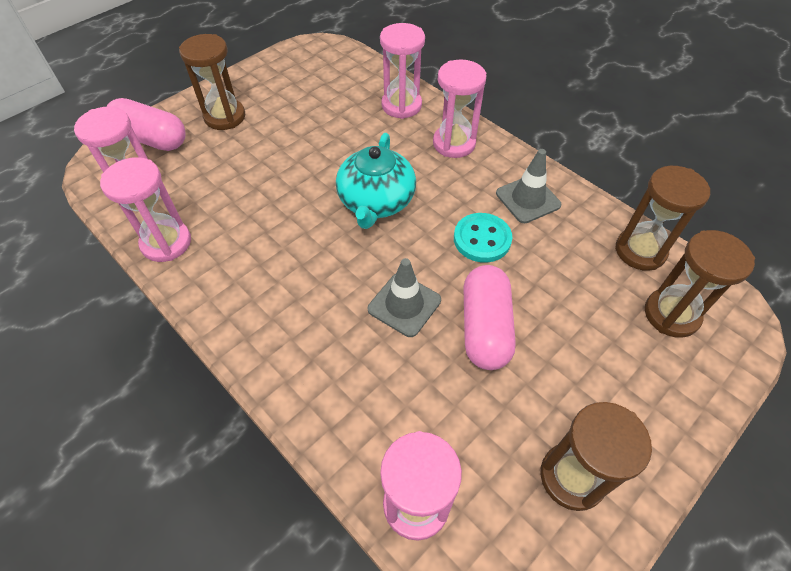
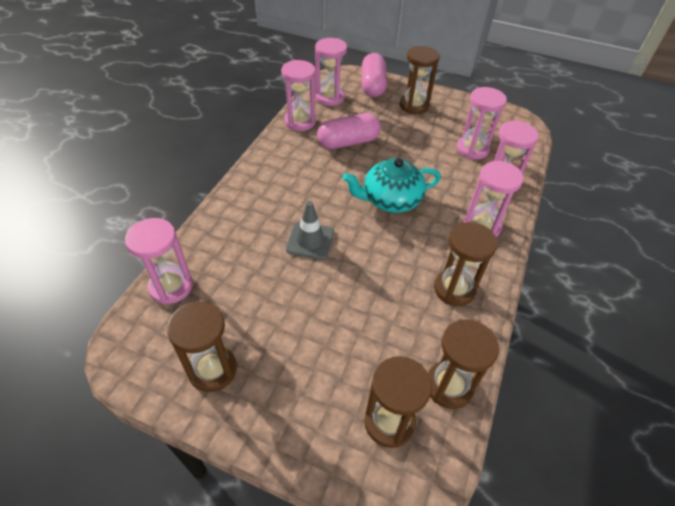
camera: 65 degrees right, 5 degrees down
(336, 101) = (472, 149): none -> pink hourglass
(482, 239) = (393, 269): turquoise button -> none
(485, 327) = (312, 290): pink capsule -> pink capsule (348, 142)
(528, 199) = (454, 289): grey traffic cone -> brown hourglass

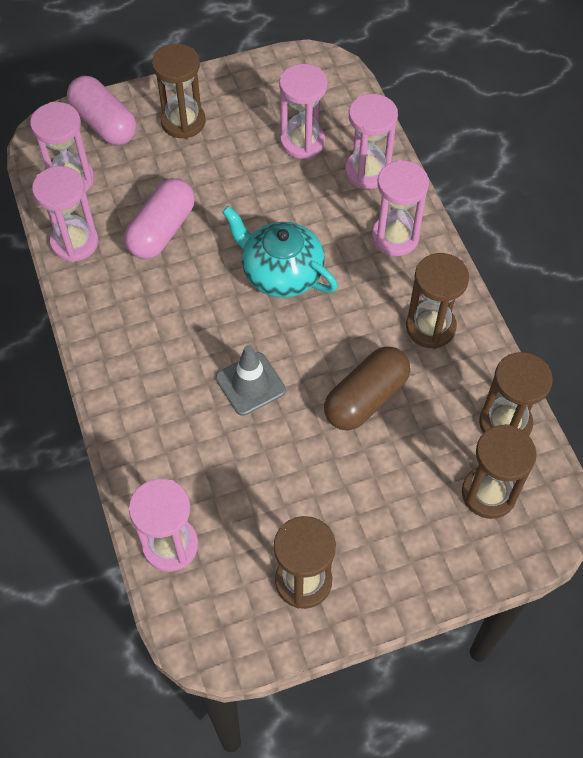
camera: 40 degrees left, 10 degrees up
(368, 298) = (366, 398): none -> brown capsule
(390, 200) = (281, 273): turquoise teapot -> turquoise teapot turned 90 degrees clockwise

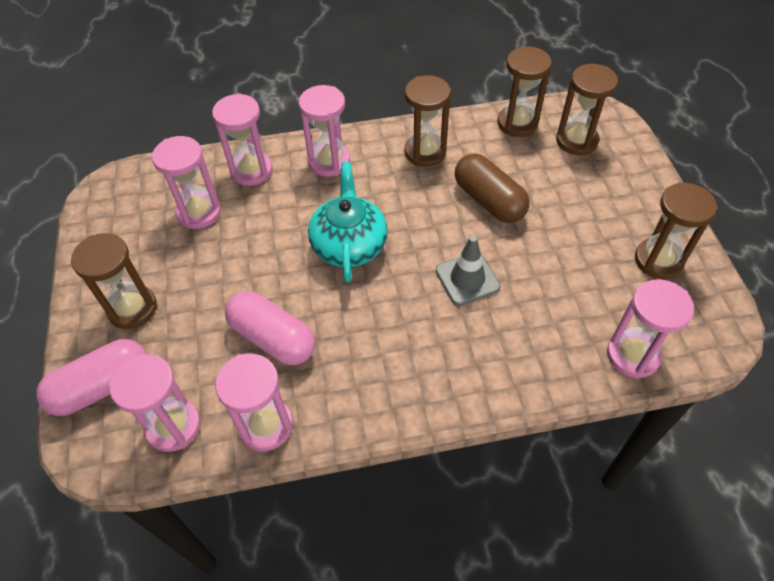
camera: 80 degrees left, 5 degrees down
(281, 273) = (349, 244): turquoise teapot -> turquoise teapot turned 135 degrees clockwise

